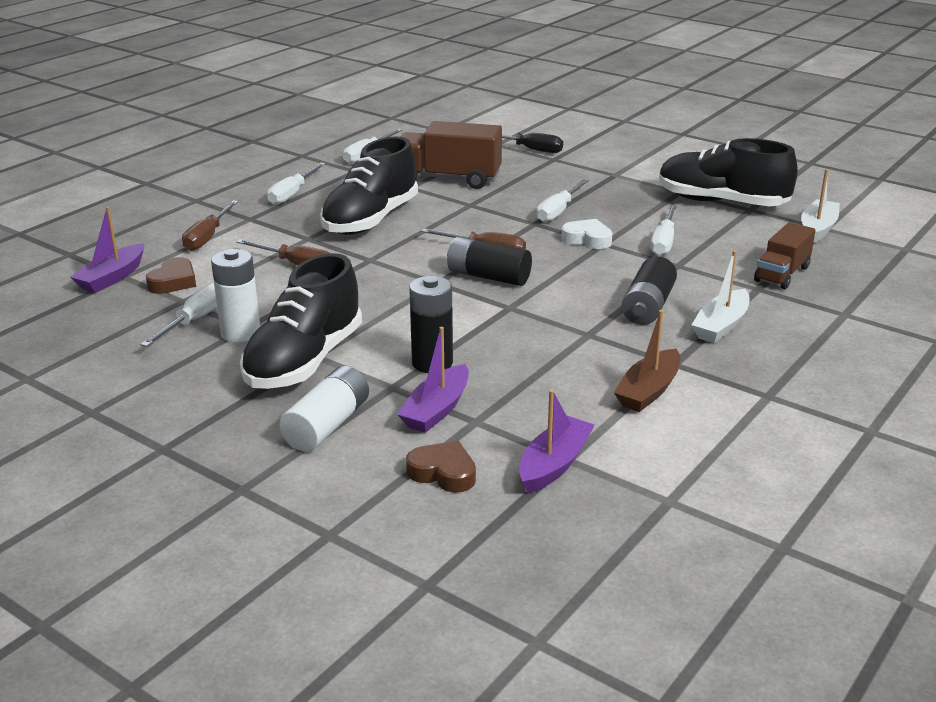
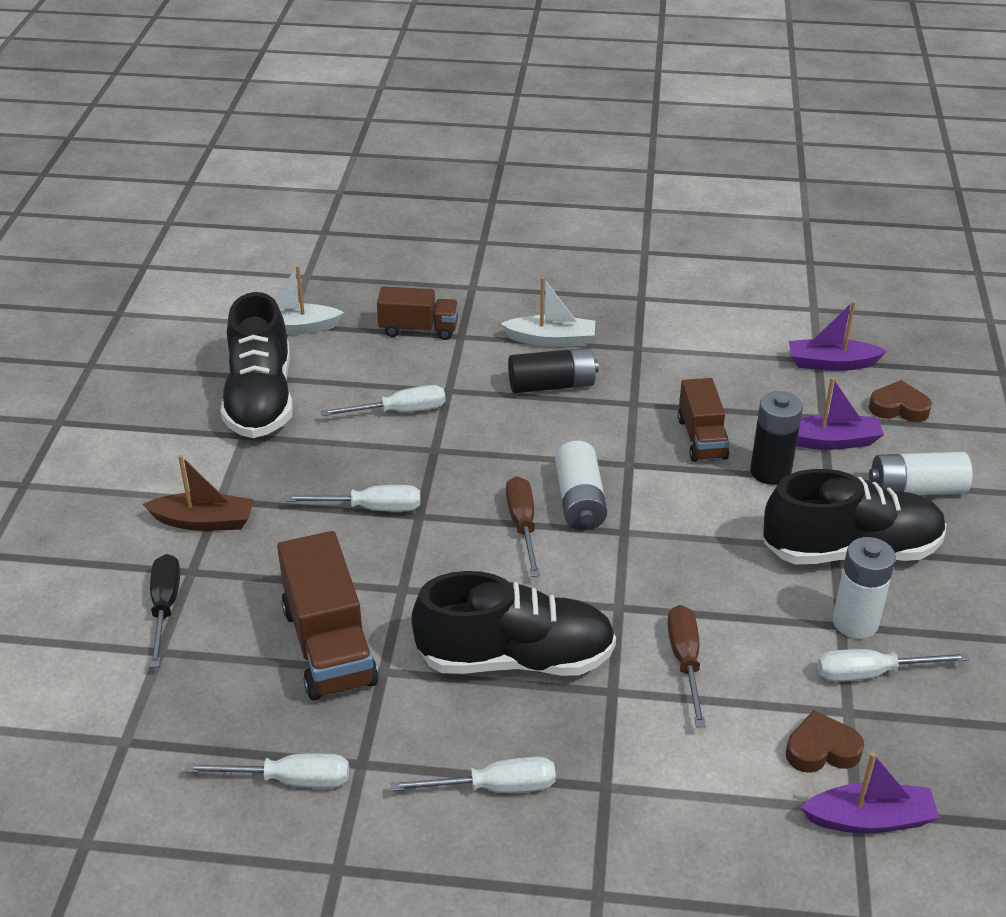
camera: 120 degrees left, 10 degrees up
(207, 237) = (693, 795): brown screwdriver -> none
(443, 473) = (898, 407): brown heart -> brown heart turned 105 degrees clockwise
(488, 276) = (580, 501): black battery -> white battery
(508, 348) = (701, 438): none -> brown truck
(587, 239) = (433, 463): white heart -> none
(648, 391) = (692, 349): brown boat -> brown boat (204, 521)

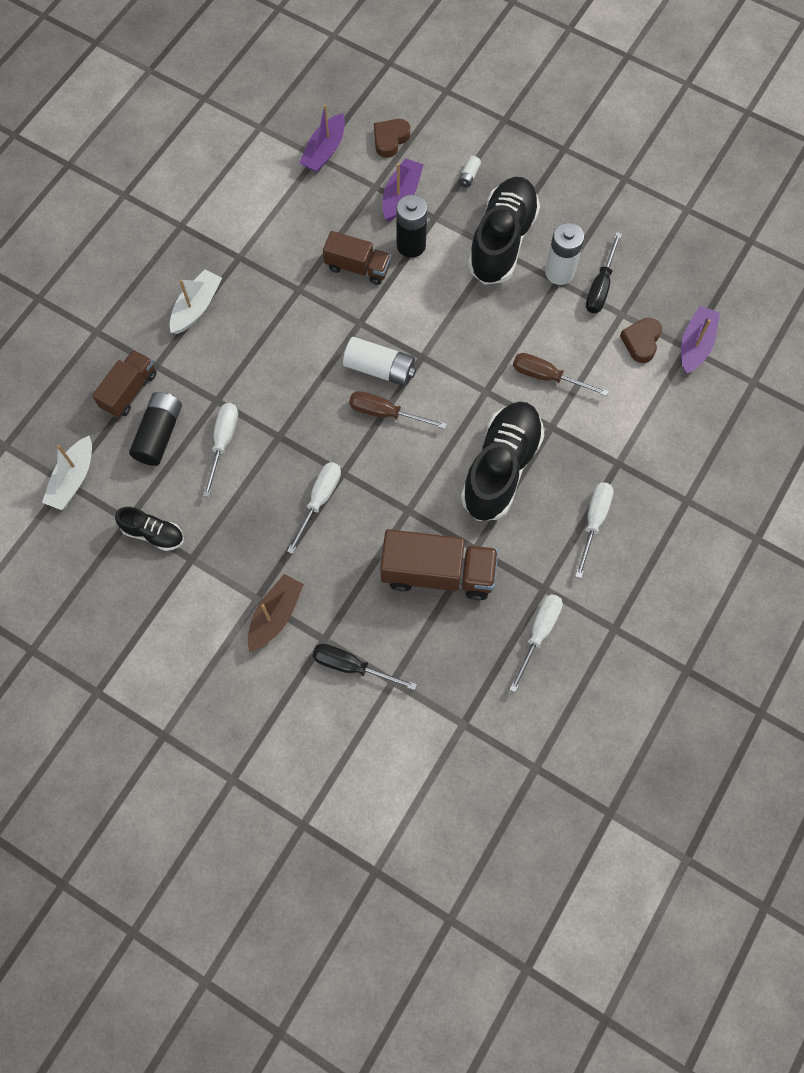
camera: 65 degrees left, 30 degrees up
(260, 399) = (153, 533): black shoe -> black shoe, size x0.50
(552, 385) = (249, 331): black battery -> black battery (159, 434)
(871, 673) = (600, 286): white screwdriver -> black screwdriver
(916, 489) = (469, 176): white battery -> white battery, size x0.48

